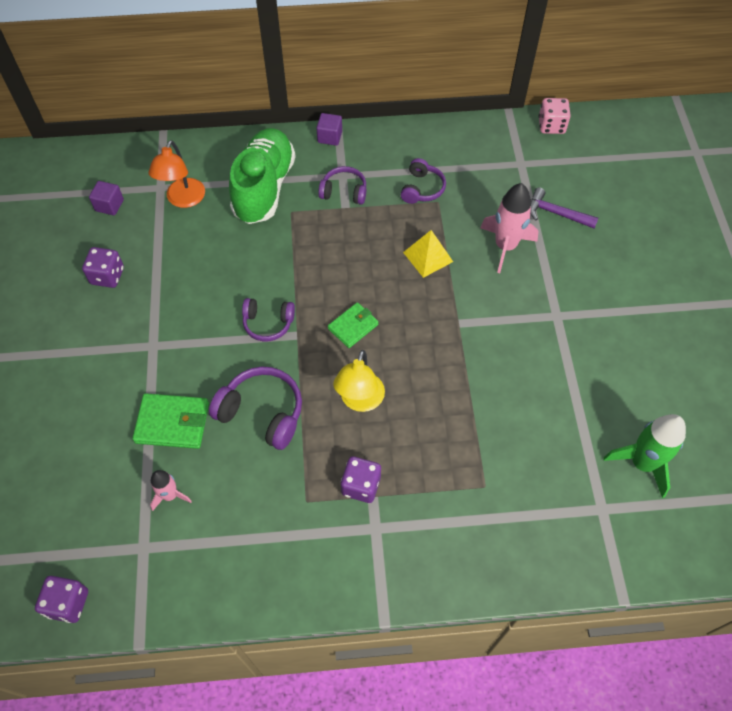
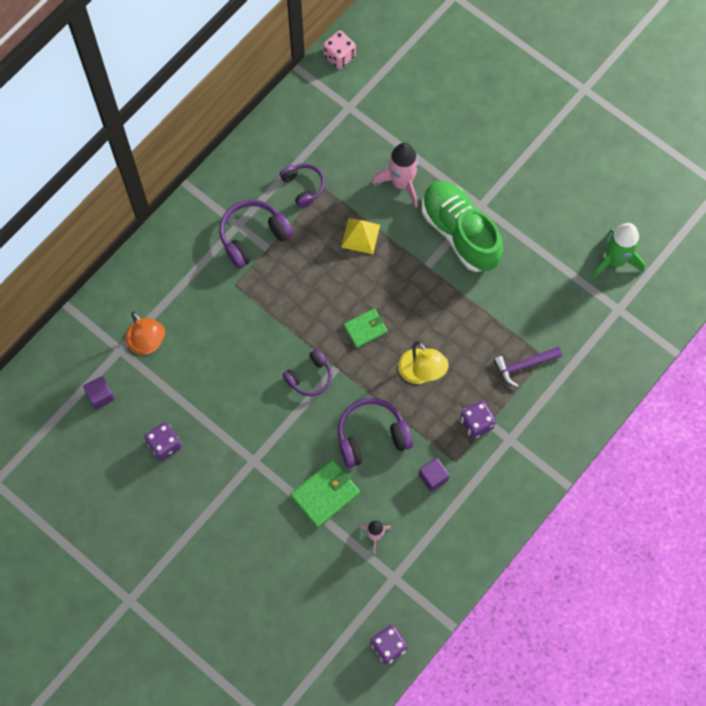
camera: 45 degrees left, 10 degrees up
(264, 188) = (194, 283): green shoe -> green shoe (460, 233)
(330, 137) = (195, 201): purple cube -> purple cube (433, 477)
(344, 192) = (253, 236): purple headphones -> purple headphones, size x1.55
(353, 326) = (365, 329): green wallet -> green wallet turned 60 degrees clockwise
(556, 213) = (409, 128): purple hammer -> purple hammer (524, 365)

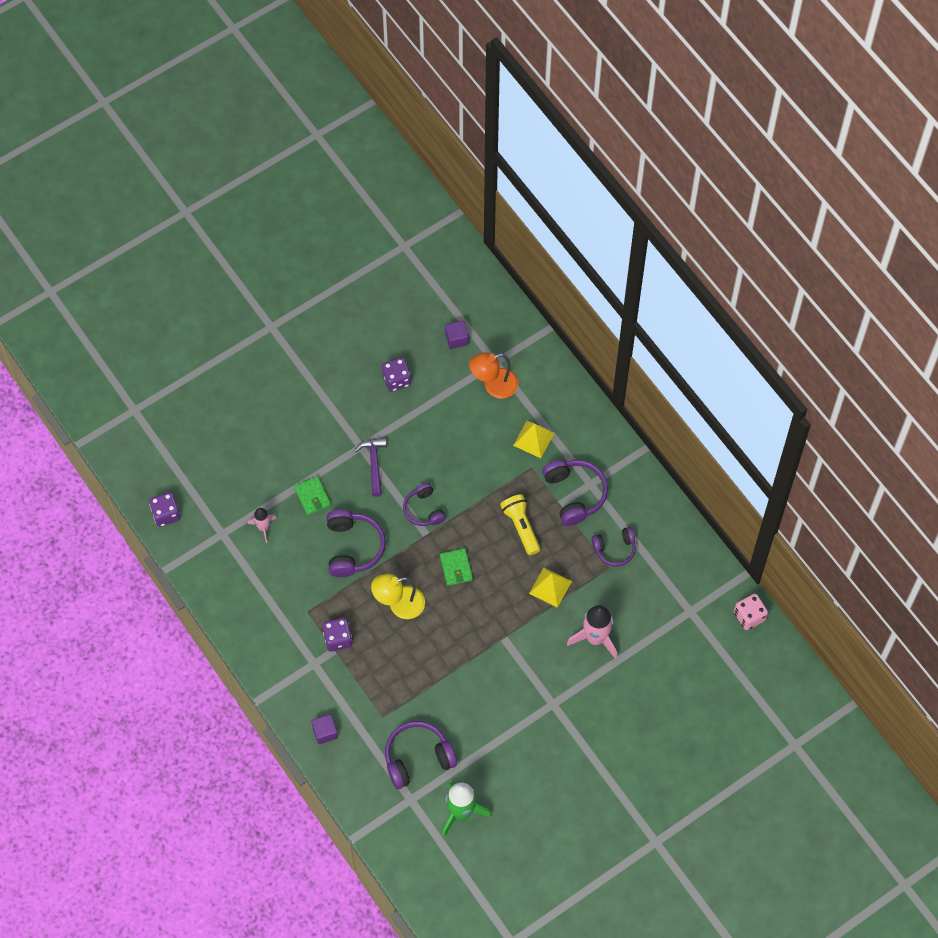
camera: 105 degrees right, 5 degrees down
(201, 290) = (533, 439): none -> yellow pyramid
(303, 278) = (521, 527): none -> yellow flashlight
(325, 494) = (312, 496): green wallet -> green wallet, size x0.66
(433, 477) = (300, 589): purple cube -> purple cube (325, 732)
(460, 233) = (529, 677): green shoe -> none
(524, 365) = (380, 696): purple hammer -> purple hammer (374, 464)
(575, 313) = (417, 758): none -> purple headphones

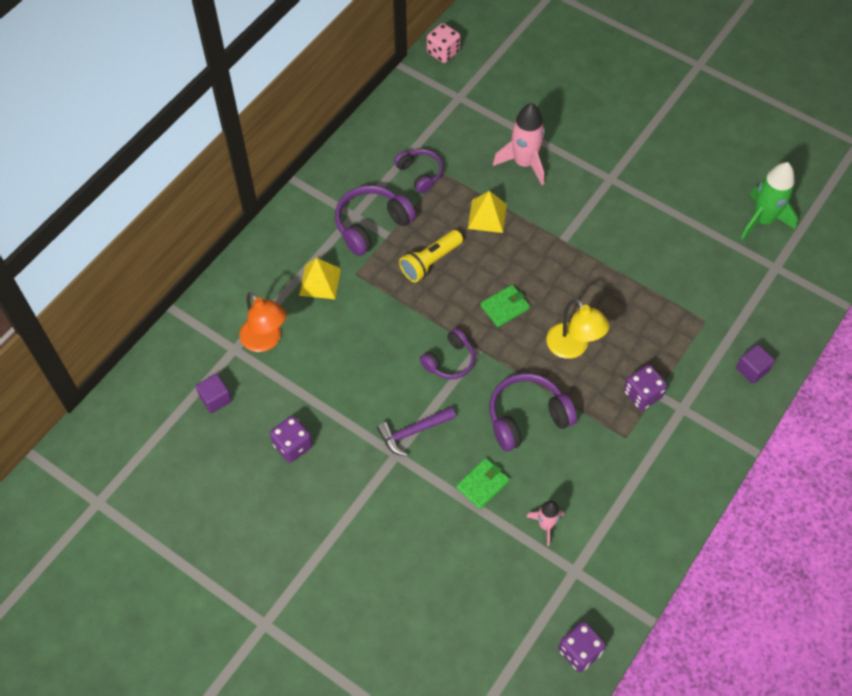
camera: 110 degrees left, 5 degrees down
(417, 758) = (730, 275): purple headphones -> none

